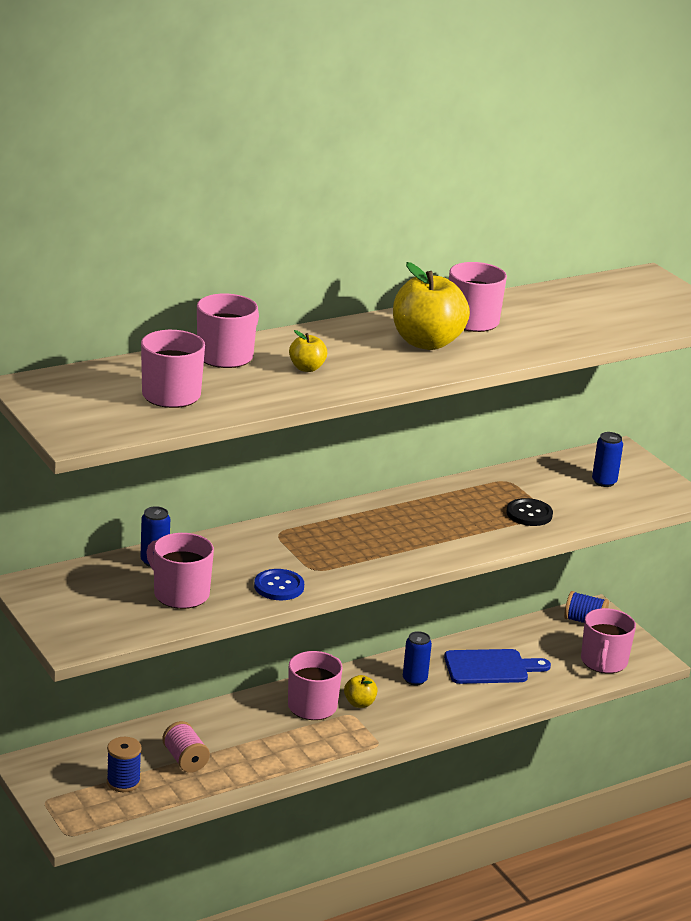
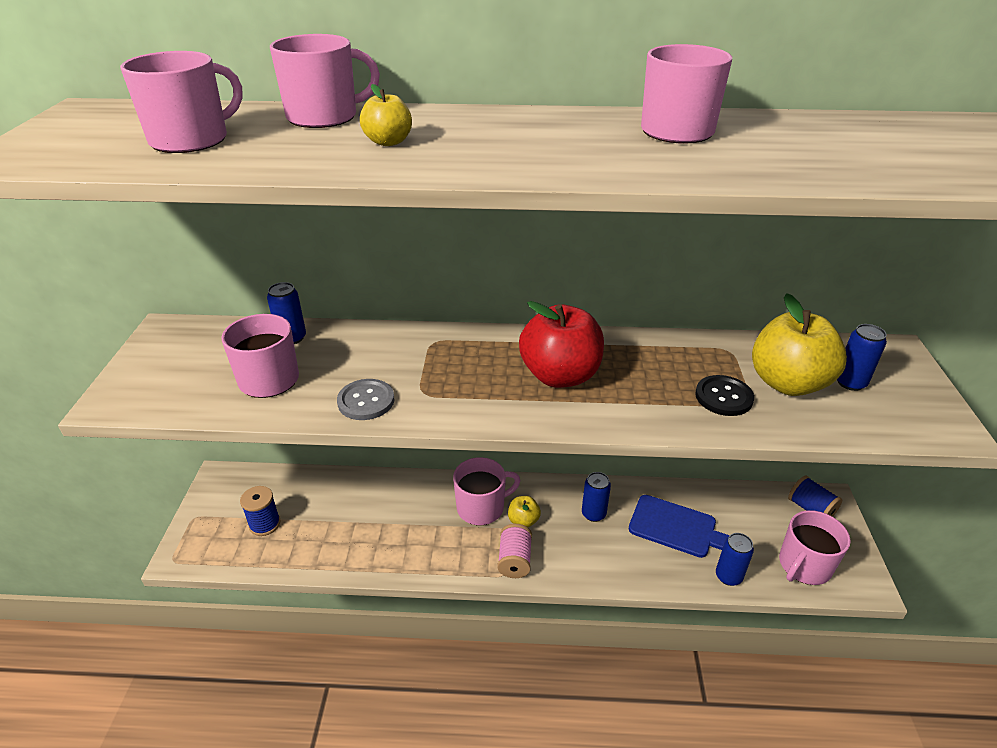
camera: 35 degrees right, 10 degrees up
(185, 760) = (331, 521): pink spool -> pink spool (514, 560)
(279, 586) = (366, 401): blue button -> grey button
(403, 530) = (560, 375): none -> red apple
(426, 342) = (582, 142): yellow apple -> yellow apple (787, 383)
(553, 687) = (728, 576): none -> blue can

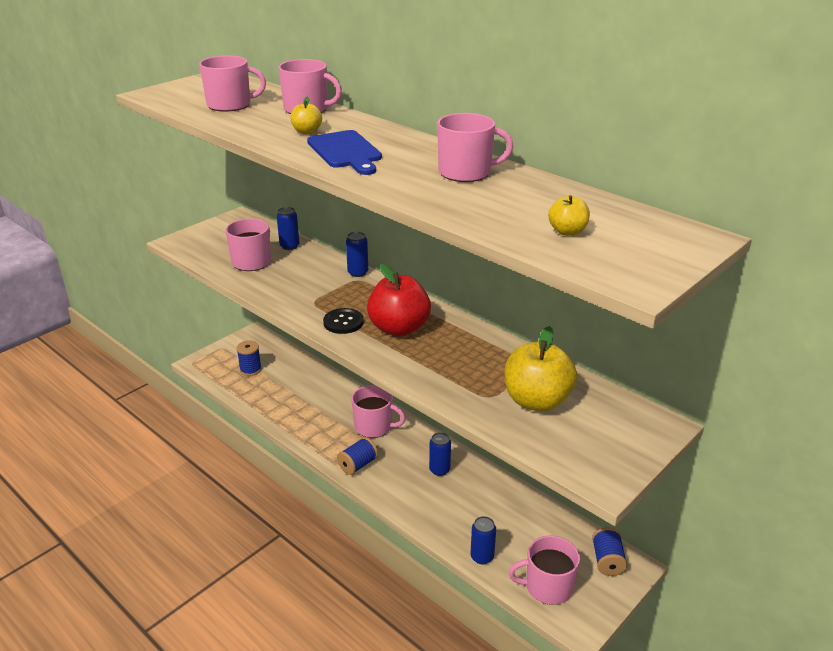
camera: 40 degrees right, 5 degrees down
(366, 401) = (281, 293): grey button -> none
(514, 560) = (358, 465): pink spool -> blue spool
(523, 521) = (390, 448): yellow apple -> yellow apple (567, 232)
(677, 527) = (486, 510): blue cutting board -> blue cutting board (346, 152)
(723, 397) = (478, 386): black button -> black button (343, 322)
(850, 382) = (583, 422): blue can -> blue can (358, 273)

